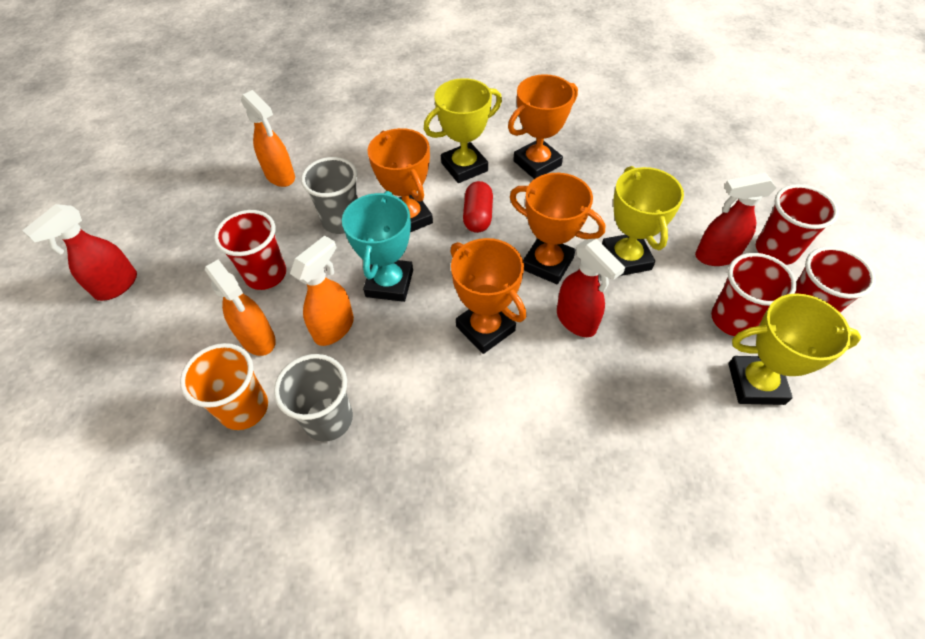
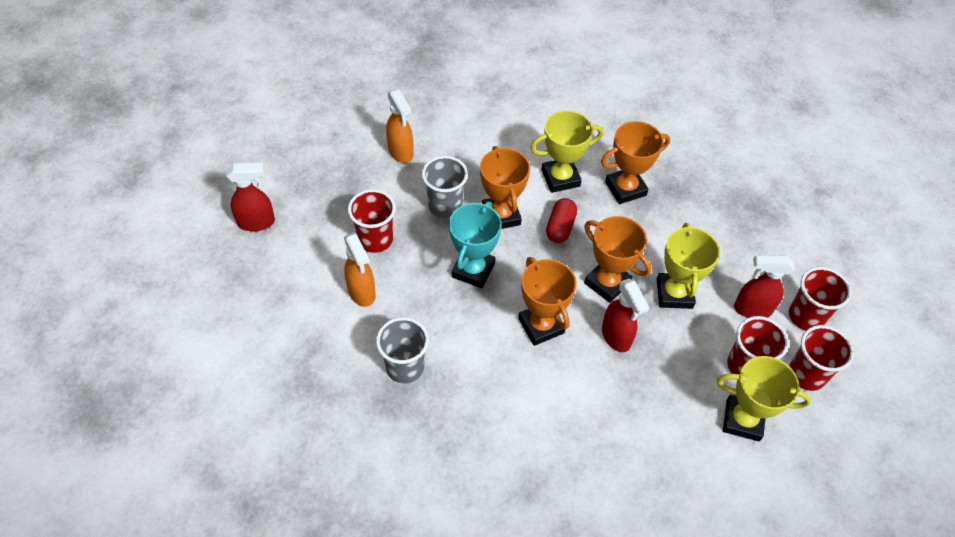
camera: 10 degrees right, 0 degrees up
(116, 286) = (257, 222): red spray bottle -> red spray bottle turned 150 degrees counterclockwise
(244, 408) = (344, 344): orange cup -> none
(334, 328) = (422, 297): orange spray bottle -> none

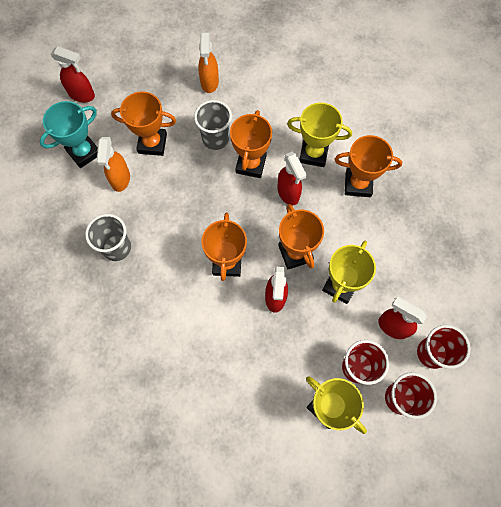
camera: 30 degrees right, 15 degrees up
(375, 239) = (152, 143): red cup -> orange trophy
(473, 270) = (205, 198): turquoise trophy -> turquoise trophy (84, 152)
(560, 227) = (288, 193): red capsule -> red spray bottle

